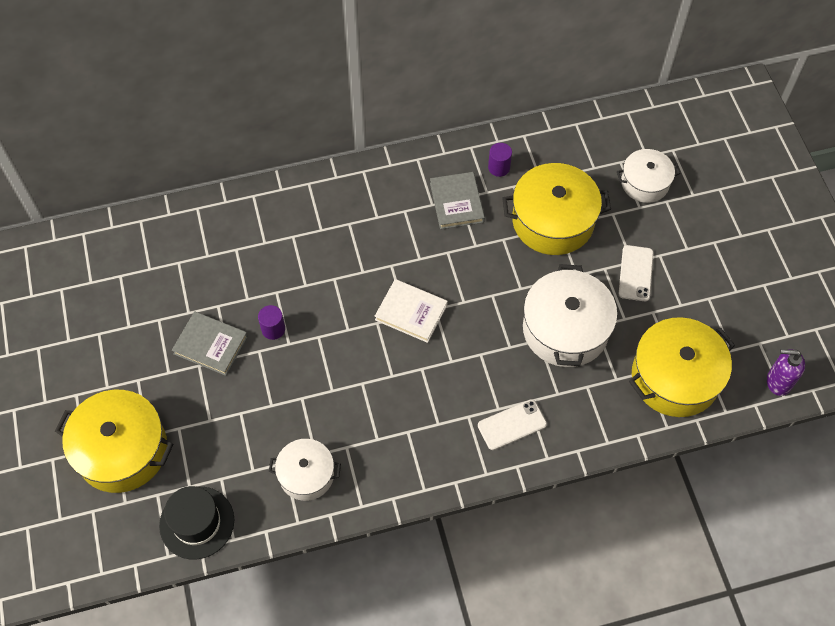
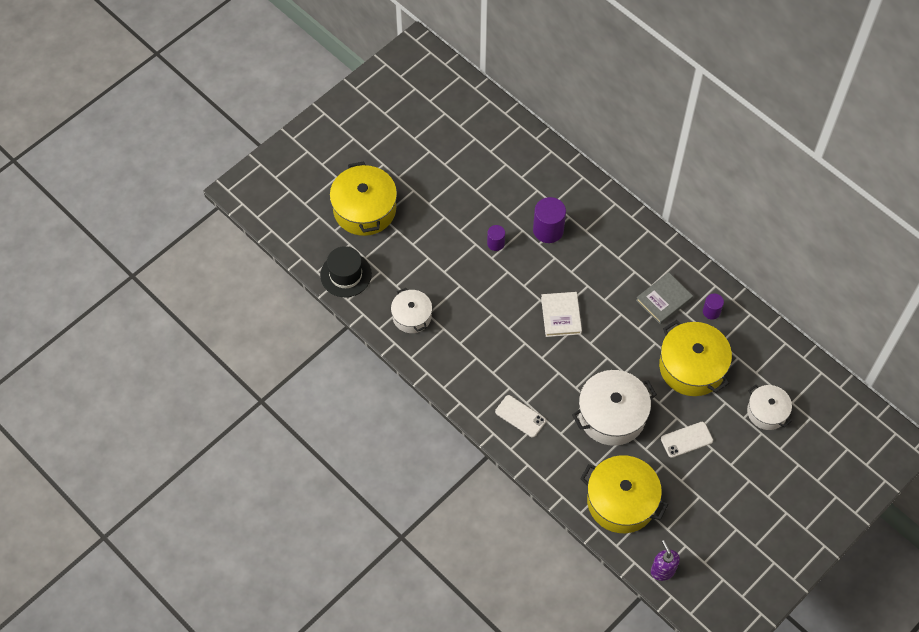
camera: 60 degrees right, 0 degrees up
(210, 345) = (462, 215): grey book -> none
(294, 266) = (548, 230): none -> purple cylinder

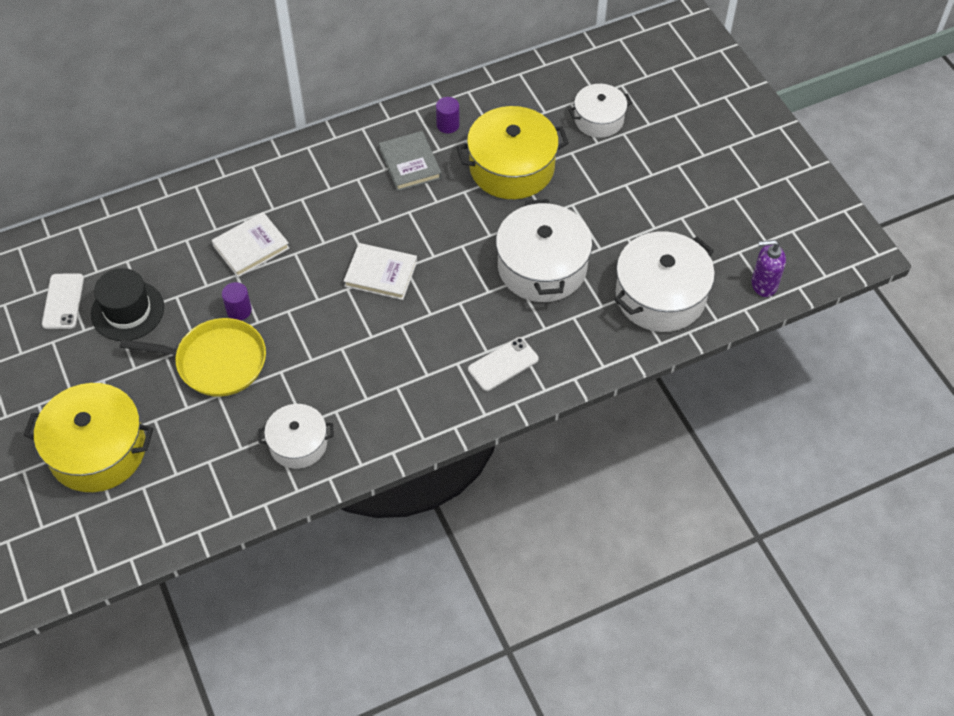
camera: 70 degrees left, 5 degrees down
(346, 274) = (190, 507): black hat -> black hat (127, 311)
(452, 246) = (216, 362): none -> yellow pan
(548, 230) = (251, 247): purple cylinder -> white book
(621, 501) = (660, 295): yellow pot -> white pot
(686, 440) = (604, 204): white phone -> white phone (63, 301)

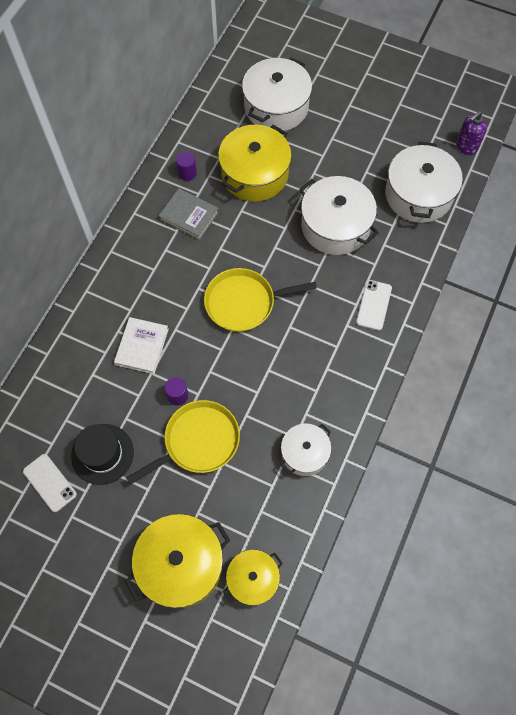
camera: 40 degrees left, 10 degrees up
(143, 511) = (253, 579): none -> yellow pot
(381, 274) = (244, 302): white book -> yellow pan
(599, 119) = (276, 107): white pot -> white pot, size x1.67

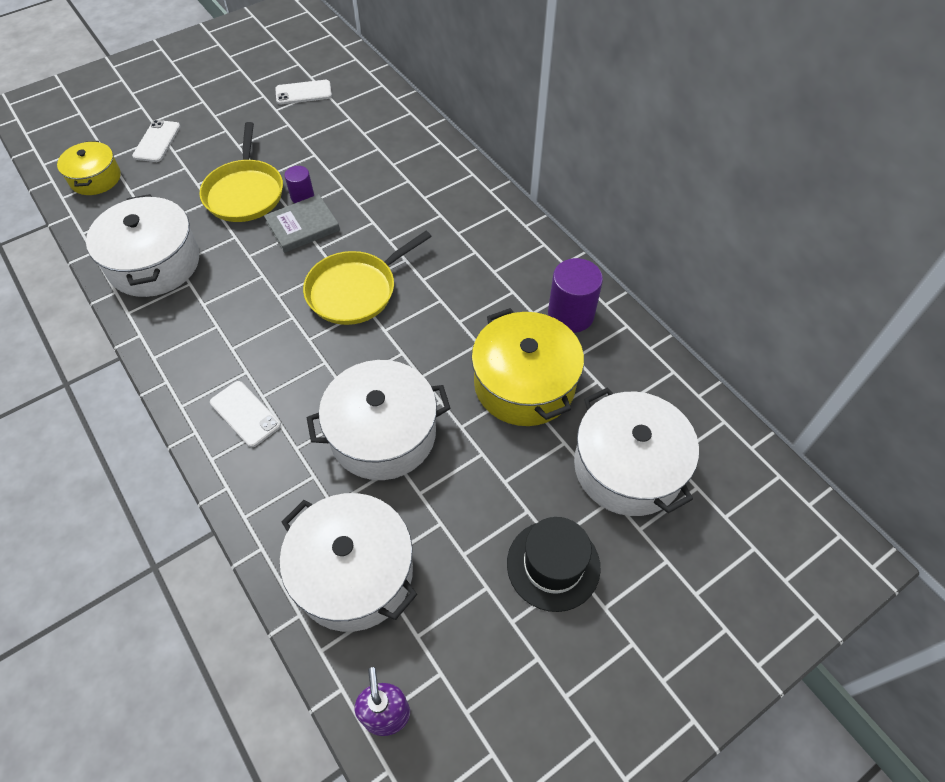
camera: 120 degrees right, 10 degrees down
(102, 454) = (297, 129): black hat -> black hat (553, 565)
(142, 347) = (376, 191): white book -> none
(181, 564) = (157, 141): yellow pot -> white phone
(187, 173) = (571, 314): purple cylinder -> purple cylinder, size x1.76
(189, 216) = (506, 290): grey book -> grey book (303, 226)
(244, 302) = (355, 290): yellow pan -> yellow pan turned 150 degrees counterclockwise
(304, 453) = (154, 263): white pot -> white pot, size x1.67

